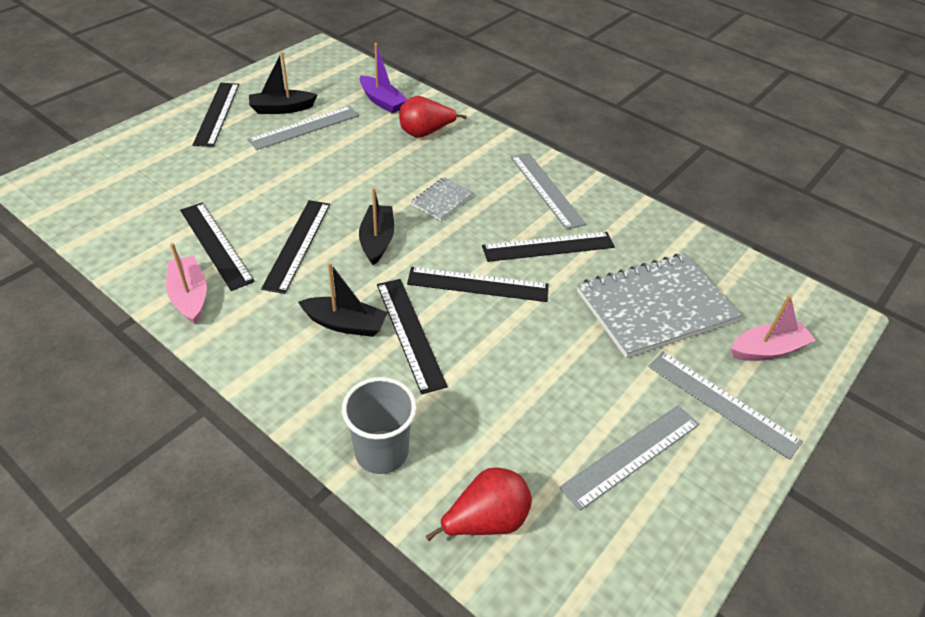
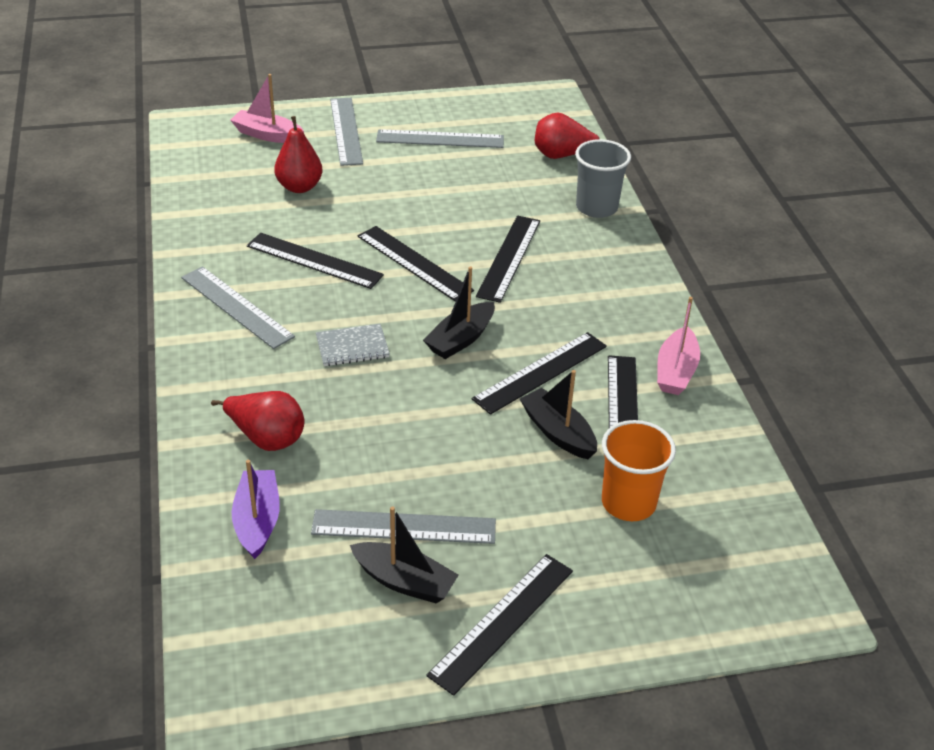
camera: 140 degrees left, 5 degrees down
(178, 191) = (628, 503): none -> orange cup
(345, 324) = (555, 287): black boat -> black boat (558, 432)
(546, 189) = (236, 307): grey ruler -> grey ruler turned 60 degrees counterclockwise
(655, 307) = (299, 187): grey notebook -> red pear

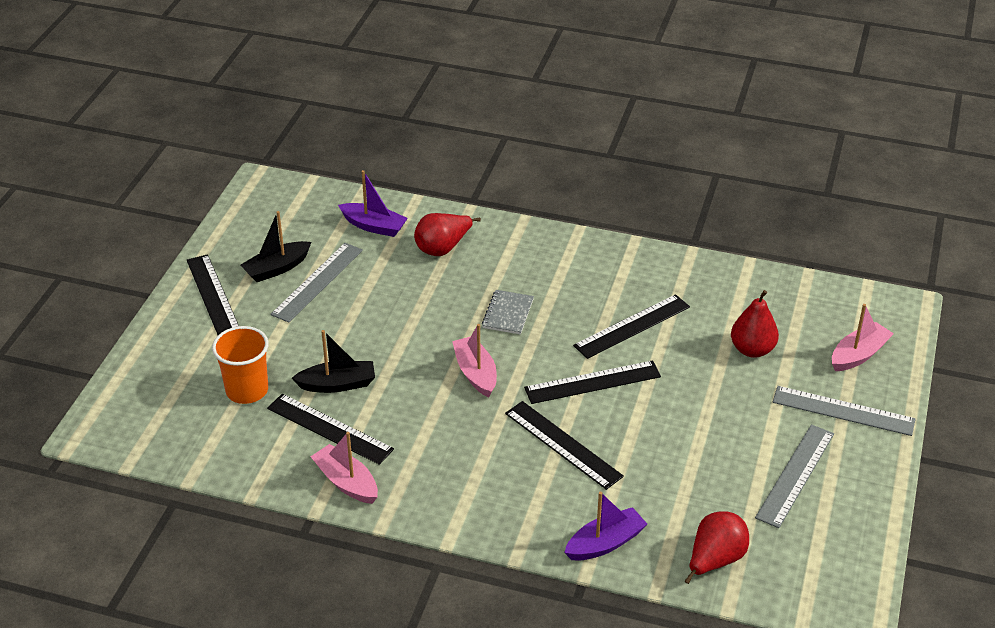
camera: 120 degrees right, 0 degrees up
(236, 307) = (596, 270): grey ruler -> none
(460, 339) = (475, 373): black boat -> pink boat
(540, 372) = (406, 402): black ruler -> none
(596, 207) = (605, 543): grey cup -> purple boat

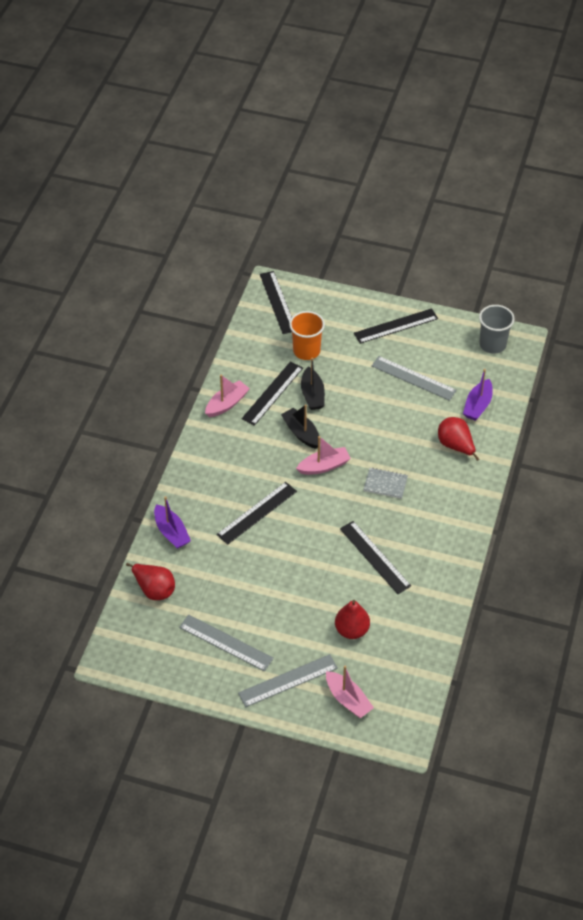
camera: 90 degrees right, 10 degrees up
(265, 208) = (492, 344): none -> grey cup
(277, 268) = (426, 356): black boat -> black boat (301, 433)
(592, 382) = (316, 531): black ruler -> black ruler (278, 302)
(843, 411) = (288, 680): grey ruler -> grey ruler turned 45 degrees clockwise

